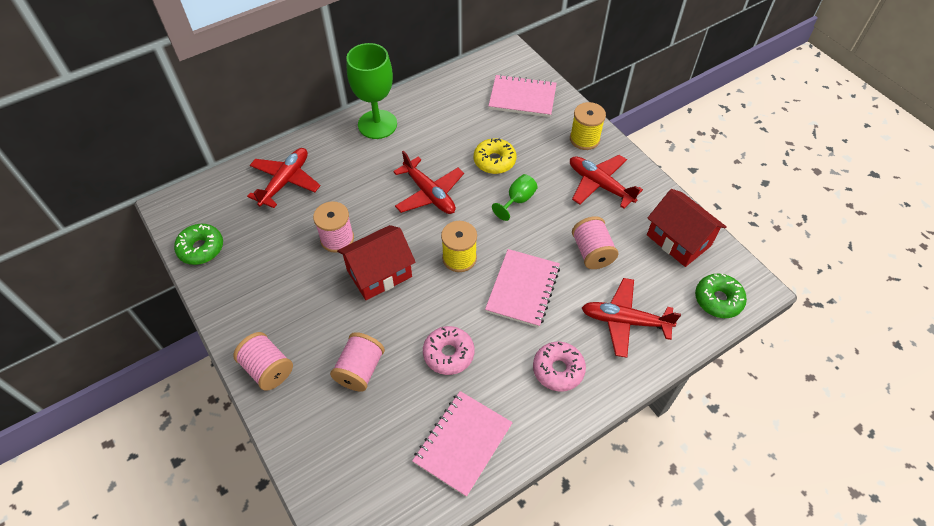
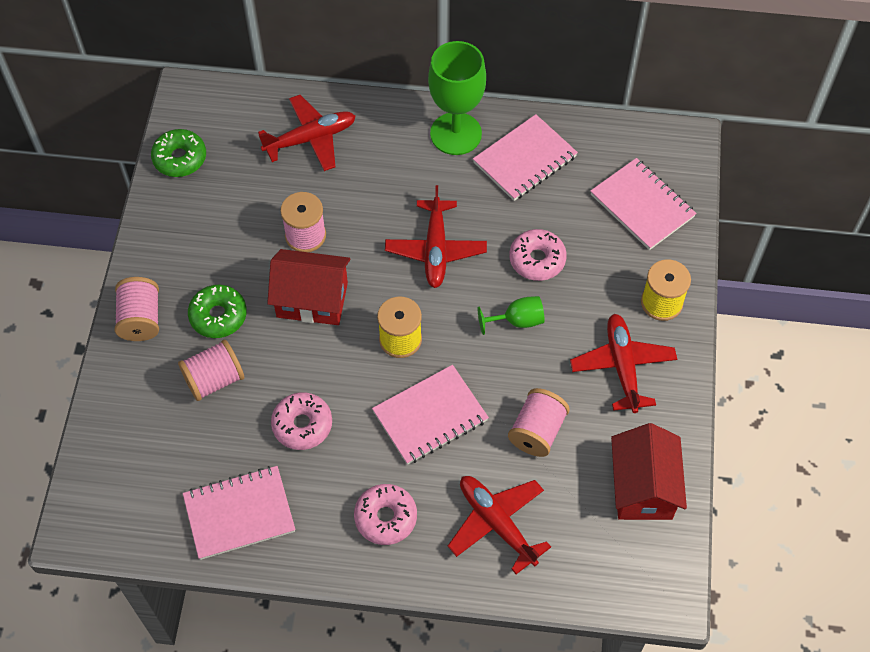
camera: 40 degrees right, 5 degrees up
(433, 114) = (525, 160): none -> pink notebook
(494, 161) = (537, 260): yellow donut -> pink donut
(718, 300) = (615, 577): green donut -> green donut (218, 316)

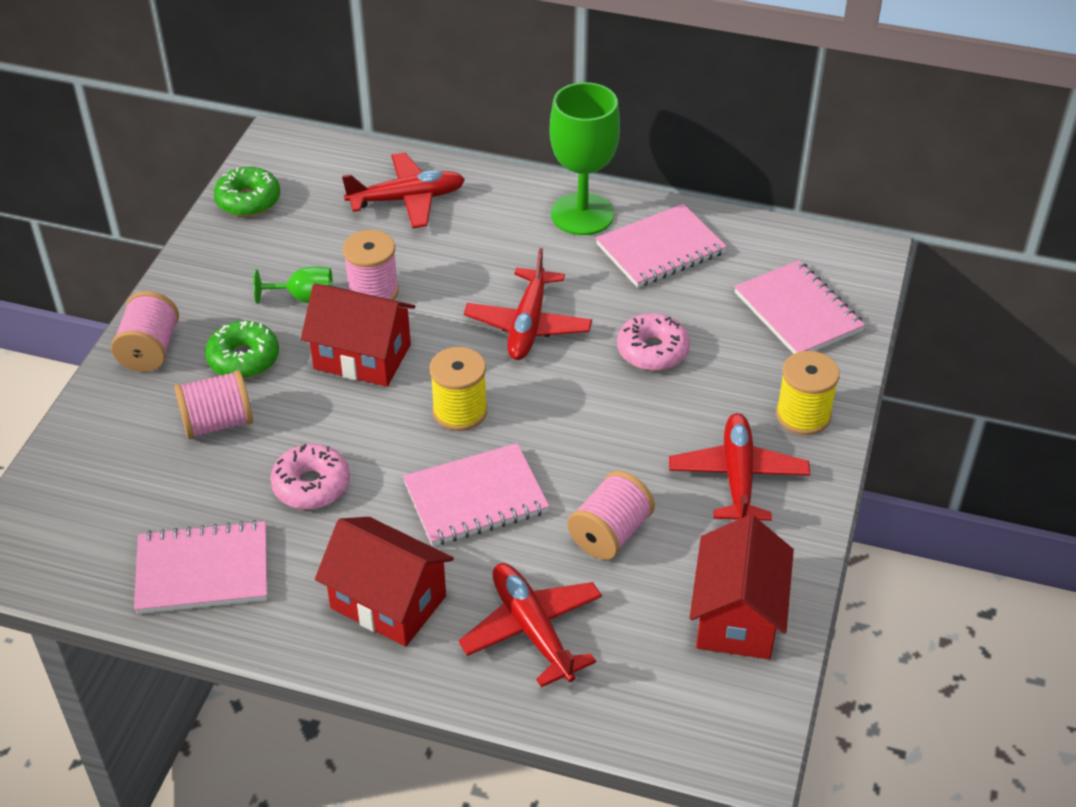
camera: 10 degrees right, 15 degrees down
(385, 517) = (388, 602): pink donut -> red house
(517, 321) = (613, 411): green goblet -> green goblet (304, 298)

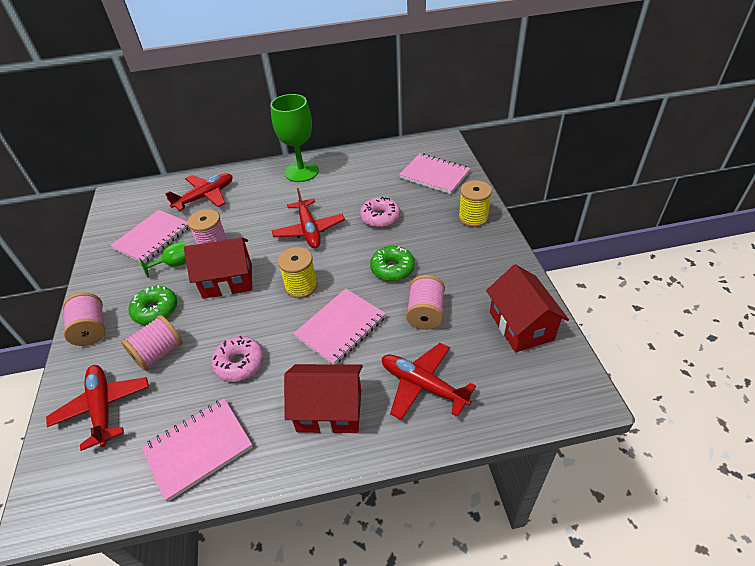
camera: 25 degrees left, 0 degrees up
(248, 200) = (113, 228): green donut -> green donut (392, 269)
(661, 249) = (350, 173): pink notebook -> pink notebook (153, 238)
(738, 477) = (466, 258): red plane -> red plane (103, 408)

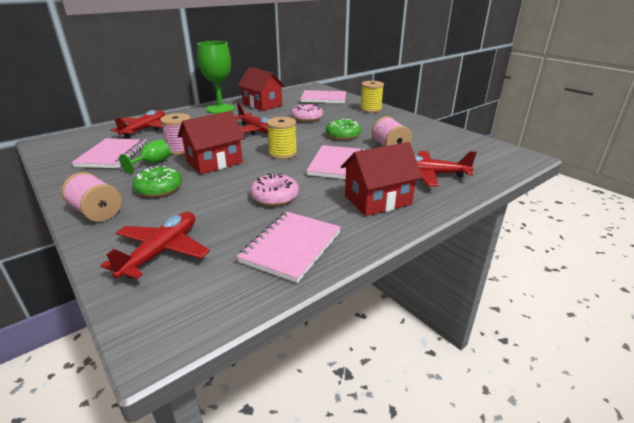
camera: 30 degrees left, 15 degrees down
(103, 408) = (162, 251): red plane -> red plane turned 75 degrees clockwise
(159, 353) = (189, 209): pink spool -> none
(521, 325) = (455, 141): red house -> red house (262, 105)

